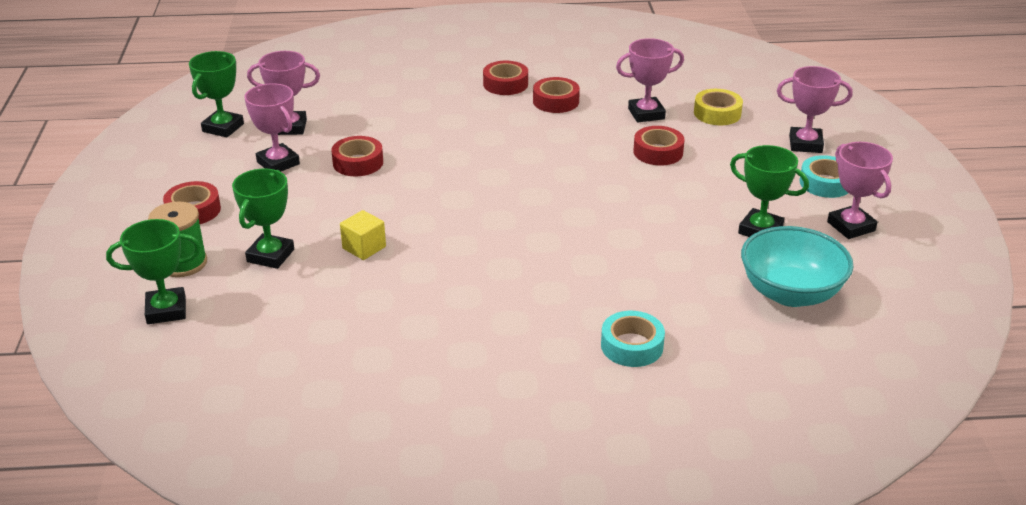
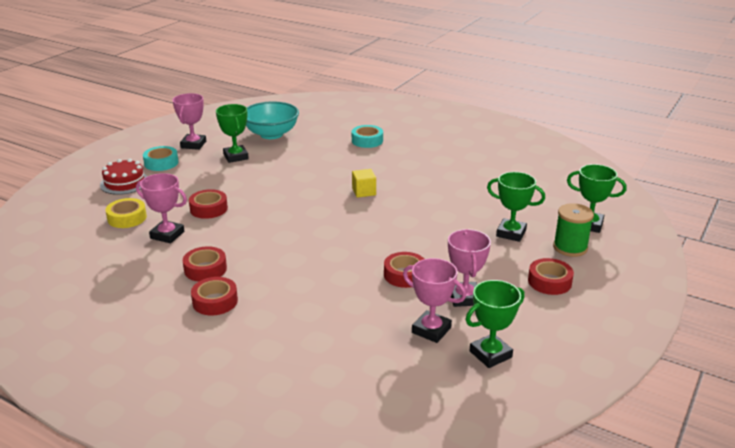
camera: 145 degrees left, 5 degrees down
(270, 255) = (511, 233): green trophy -> green trophy turned 60 degrees clockwise
(364, 248) = (450, 218): yellow cube -> yellow cube (364, 192)
(805, 144) = (124, 183): pink trophy -> red cake

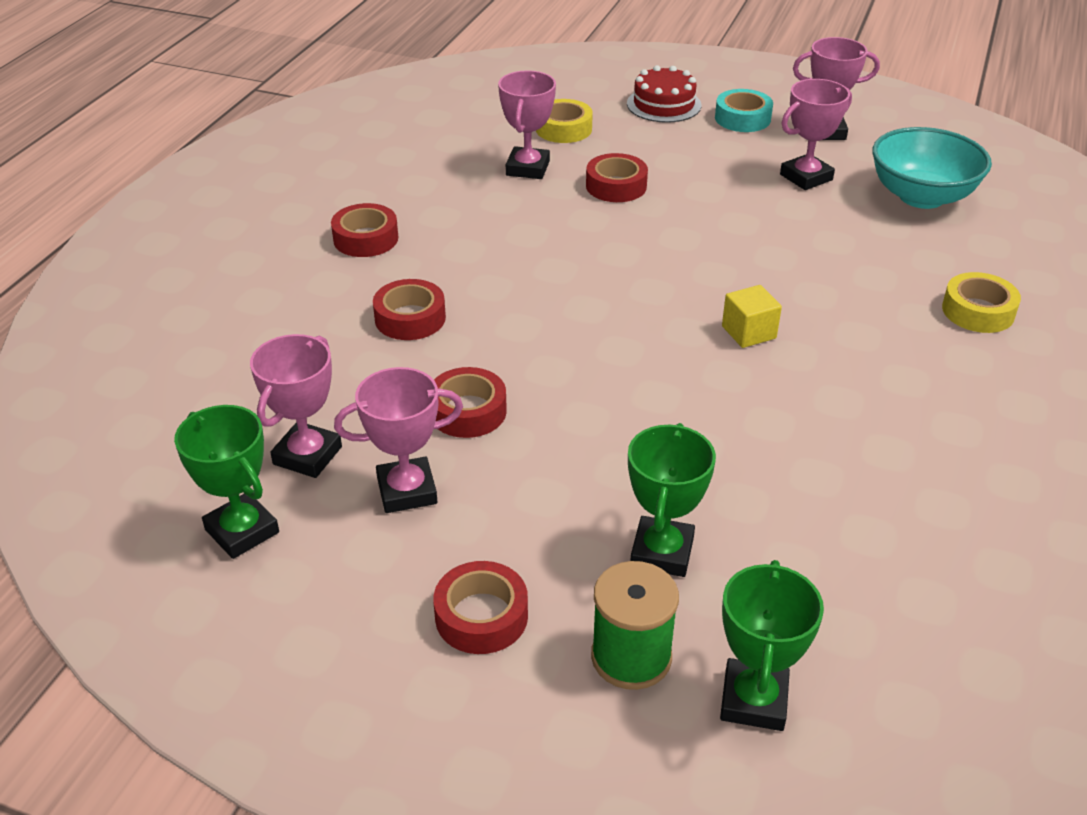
camera: 80 degrees right, 10 degrees up
(205, 269) = (444, 216): red tape -> red tape (410, 318)
(236, 157) = (806, 177): green trophy -> pink trophy
(367, 141) = (978, 311): turquoise tape -> yellow tape

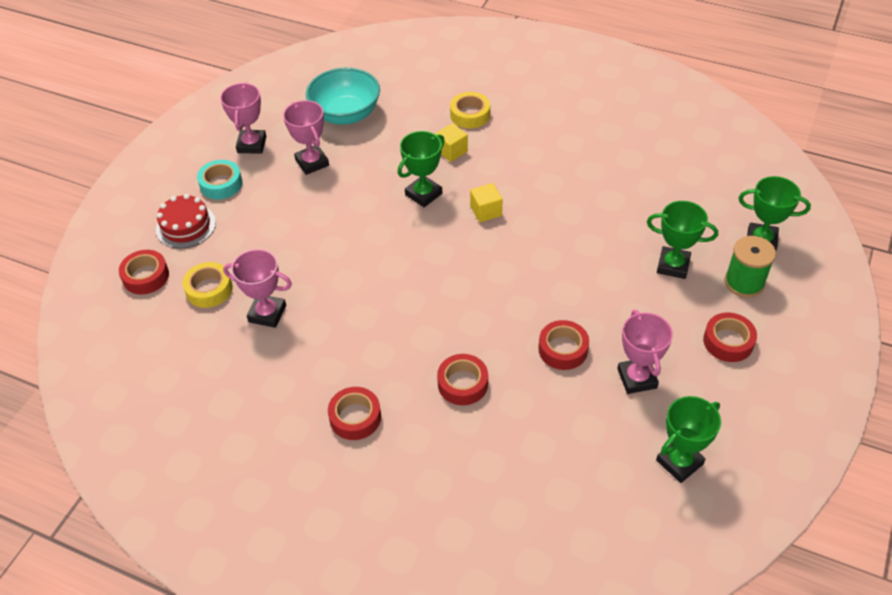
camera: 85 degrees left, 10 degrees up
(307, 455) = (609, 433): pink trophy -> none
(616, 186) = (304, 262): red tape -> red tape (146, 276)
(770, 272) = (423, 194): none -> green trophy
(878, 295) = (451, 151): none -> yellow cube

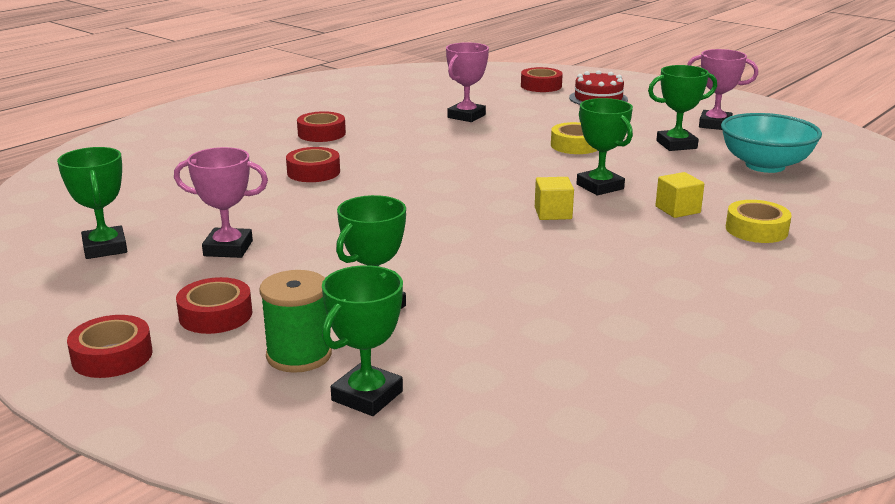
camera: 105 degrees right, 25 degrees down
(209, 289) = (511, 101): yellow tape -> yellow tape (575, 145)
(221, 184) = (653, 111): turquoise tape -> none
(312, 162) = (676, 145): pink trophy -> green trophy
(563, 349) = (307, 219): red tape -> red tape (112, 356)

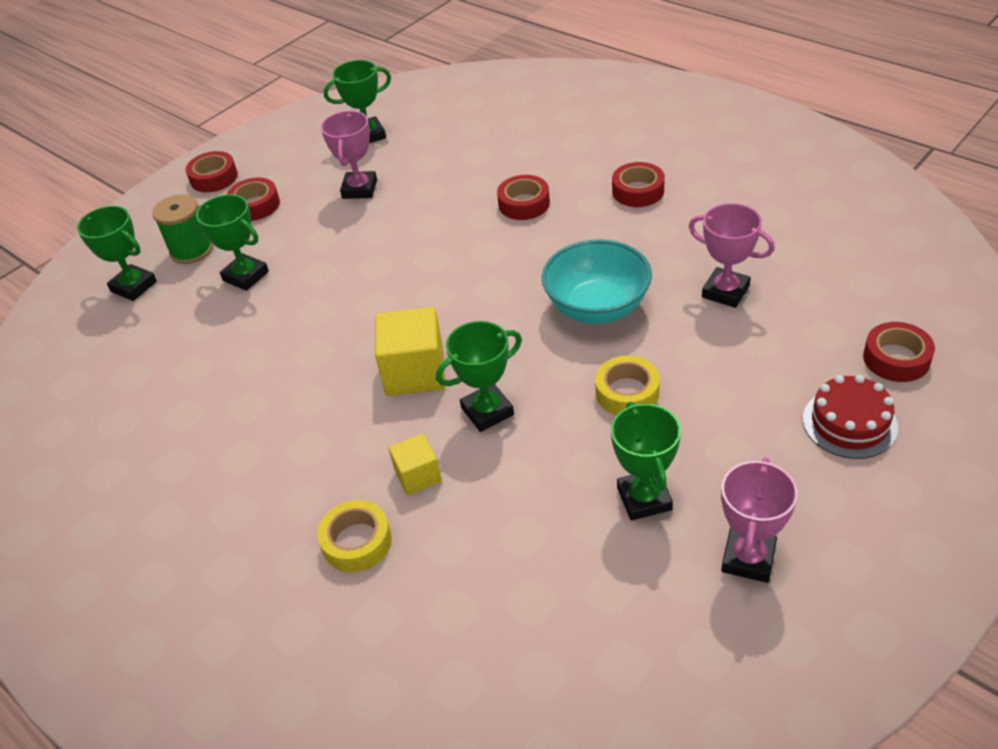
camera: 95 degrees right, 20 degrees up
(553, 213) = (415, 372): yellow cube -> yellow cube, size x1.73
(765, 165) = (567, 592): turquoise bowl -> turquoise bowl (597, 307)

